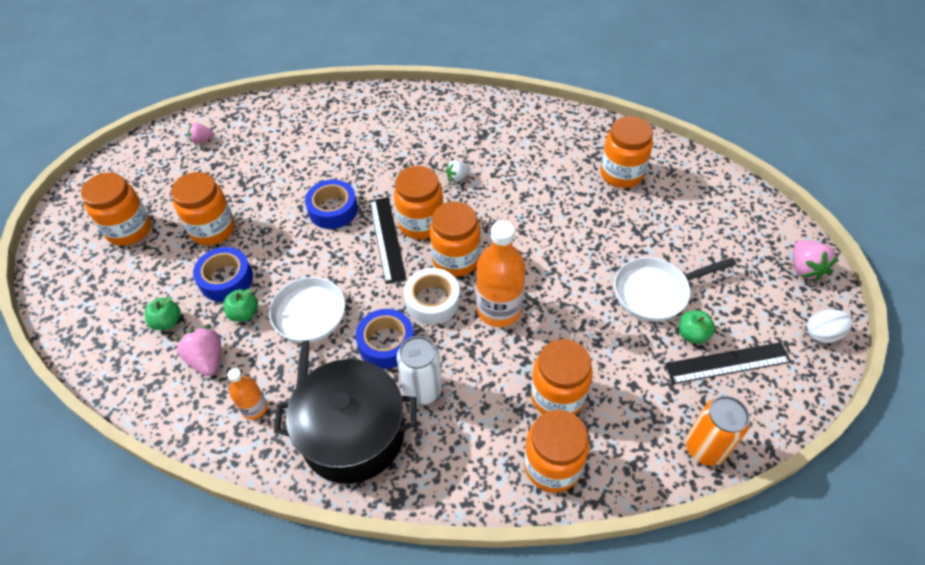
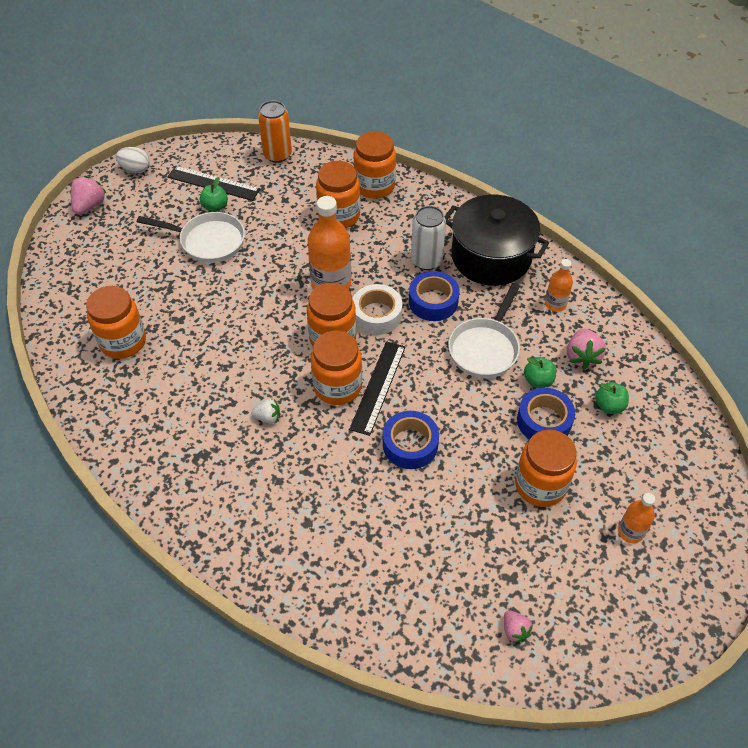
camera: 150 degrees left, 0 degrees up
(129, 229) = (630, 532): orange jar -> orange bottle
(202, 140) = (515, 630): pink strawberry -> pink strawberry turned 45 degrees clockwise

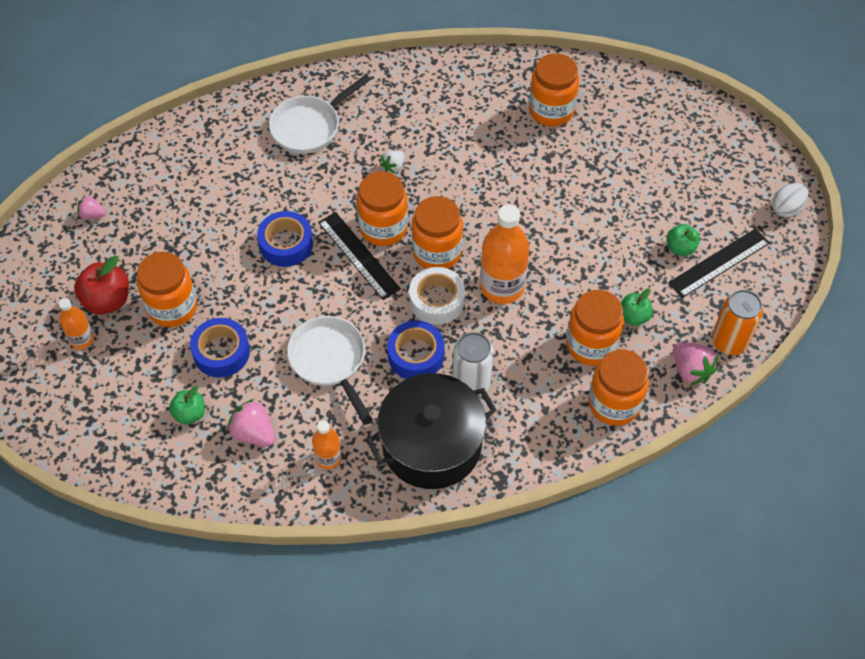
camera: 125 degrees right, 5 degrees up
(90, 205) = (751, 152): pink strawberry -> pink strawberry (690, 370)
(208, 241) = (633, 220): white pan -> white pan (309, 126)
(538, 380) = (262, 378): green apple -> green apple (633, 316)
(581, 541) = (107, 300): none -> red apple

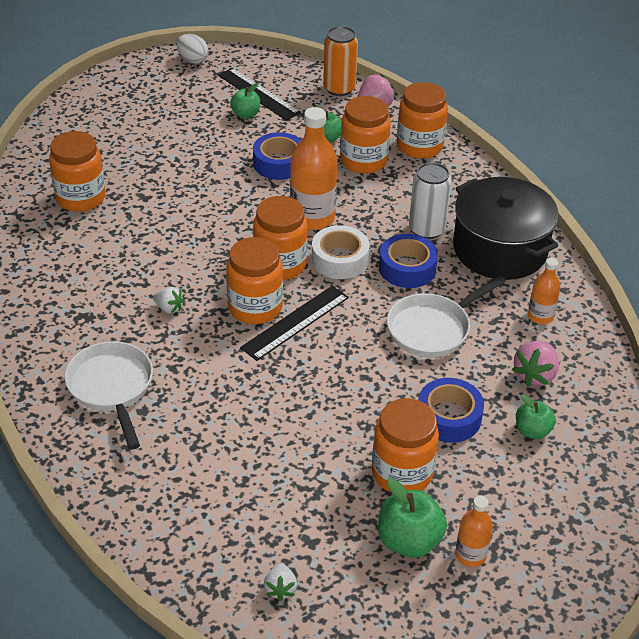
camera: 100 degrees left, 15 degrees down
(92, 215) = (280, 589): pink strawberry -> white strawberry
(107, 300) = (409, 540): red apple -> green apple
(286, 244) = (291, 384): blue tape -> blue tape (279, 163)
(309, 126) = (112, 388): white pan -> white pan turned 150 degrees counterclockwise

